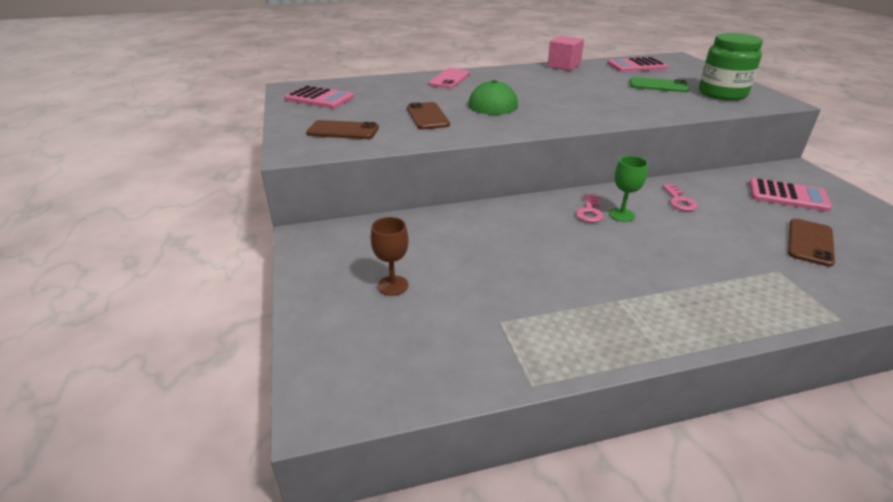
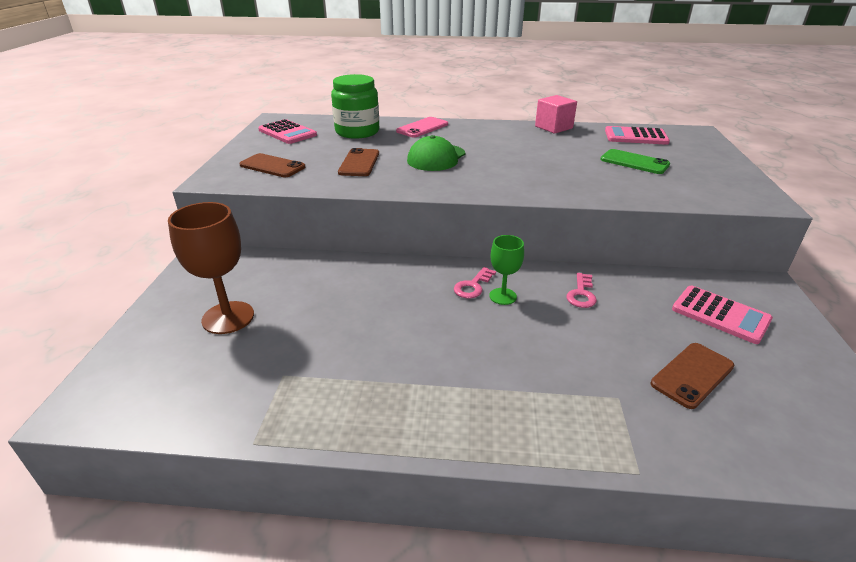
camera: 20 degrees right, 0 degrees up
(393, 285) = (228, 317): brown goblet -> brown goblet, size x1.74
(722, 94) = (701, 182): green jar -> green jar (357, 132)

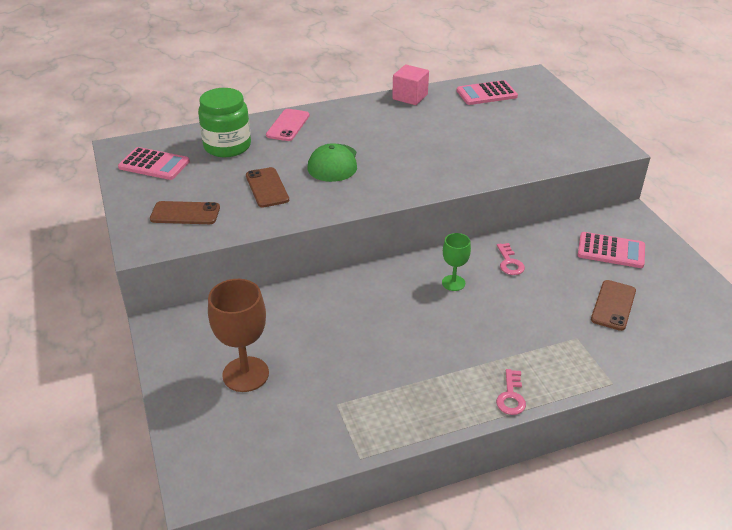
camera: 25 degrees left, 5 degrees up
(473, 286) = (424, 281): pink key -> pink key (511, 396)
(634, 162) = (502, 127): green phone -> none

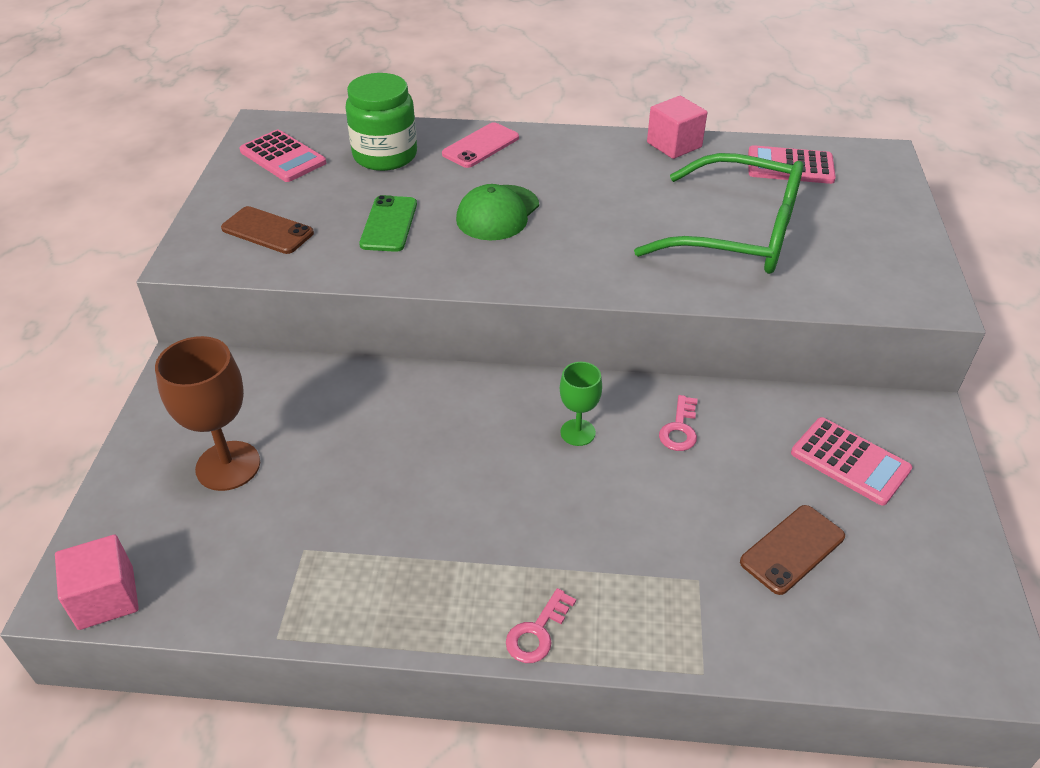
camera: 25 degrees right, 5 degrees up
(226, 480) = (106, 598): none -> pink cube
(267, 188) = (389, 224): brown phone -> green phone
(486, 139) = (738, 234): none -> green glasses

